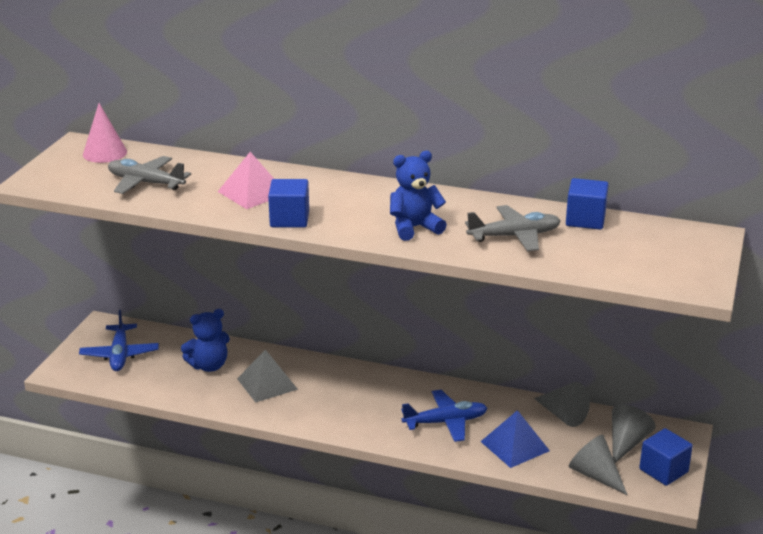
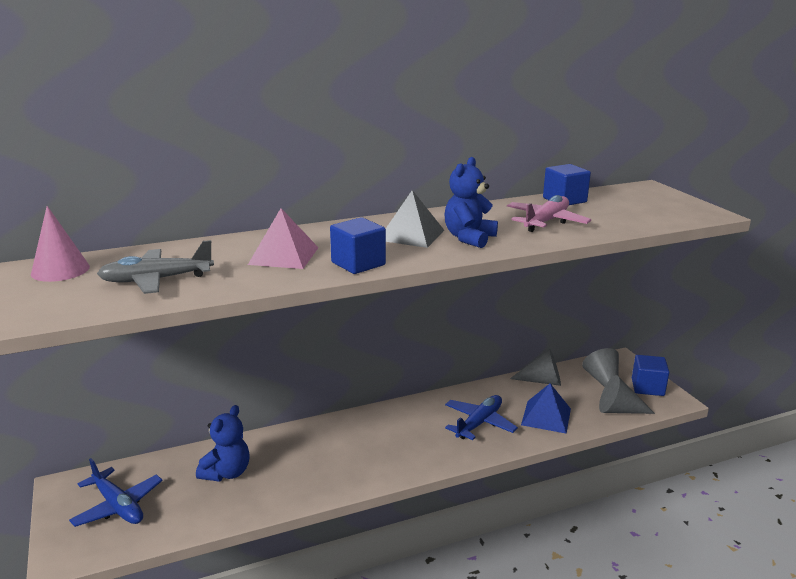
camera: 40 degrees left, 5 degrees down
(267, 384) = (301, 462): grey pyramid -> grey pyramid (411, 235)
(515, 236) = (546, 222): grey plane -> pink plane

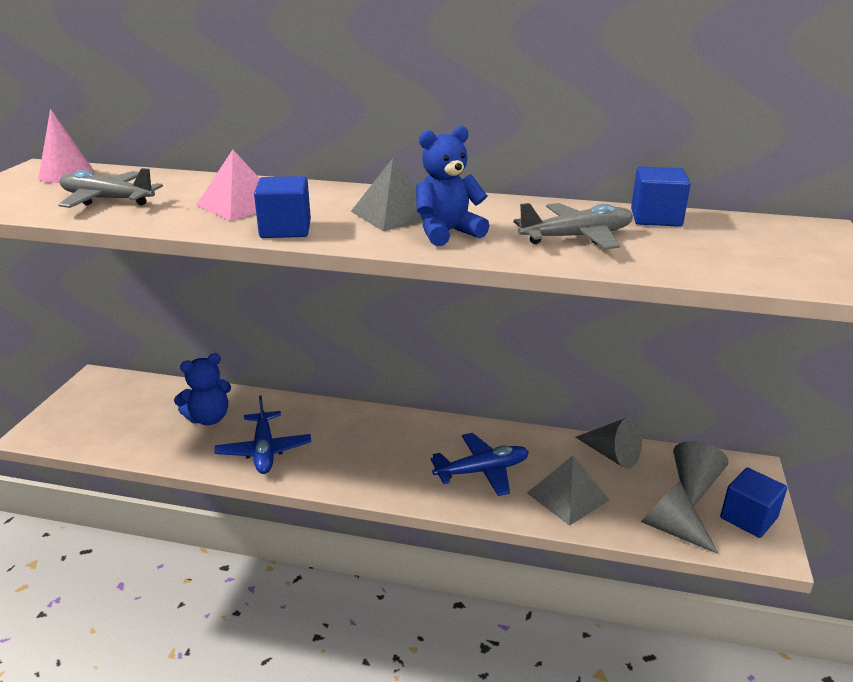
camera: 35 degrees right, 5 degrees up
(118, 506) = (108, 411): blue plane -> blue plane (264, 450)
(546, 222) = (577, 237): pink plane -> grey plane
(546, 416) = (568, 496): blue pyramid -> grey pyramid

